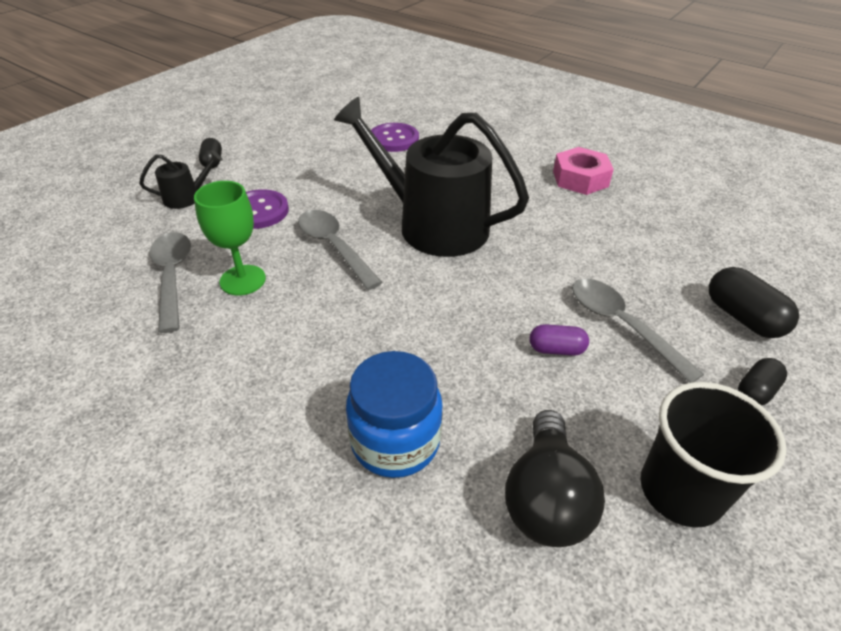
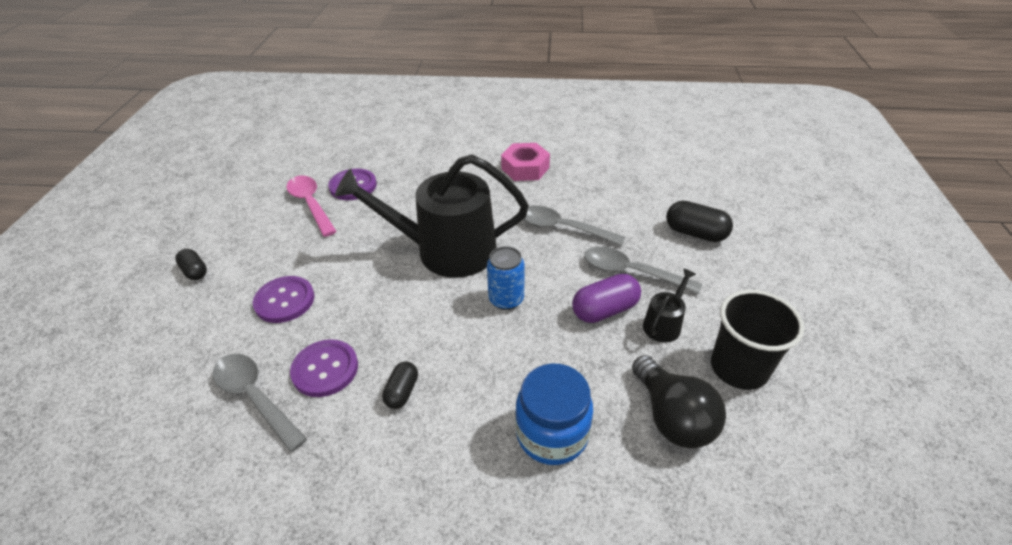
camera: 30 degrees left, 0 degrees up
(186, 197) = (199, 317): black watering can -> black watering can (664, 324)
(243, 280) = (325, 369): green goblet -> purple button
(334, 247) = (380, 304): grey spoon -> grey spoon (562, 228)
(345, 142) = (310, 204): none -> pink spoon
(456, 293) = (506, 299): none -> blue can
(556, 349) = (604, 310): purple capsule -> purple capsule, size x1.61
(756, 391) = (734, 280): black capsule -> black capsule (402, 391)

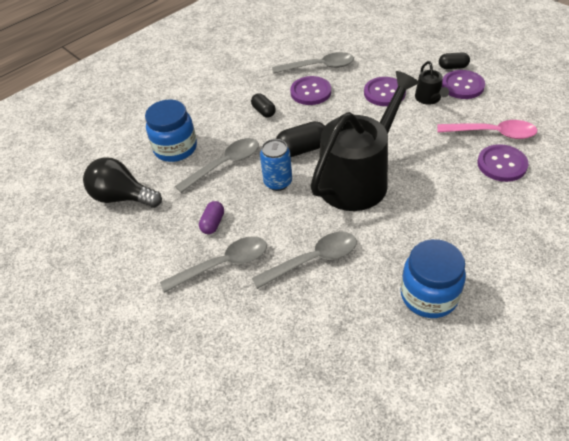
camera: 135 degrees right, 5 degrees up
(234, 250) = (462, 86): none -> purple button
(525, 168) = (429, 295): pink nut -> blue jar
(526, 360) = (225, 164): none -> grey spoon
(604, 310) = (213, 223): purple capsule -> purple capsule, size x0.62
(664, 324) = (167, 244): black watering can -> black watering can (429, 98)
(695, 233) = (208, 348): black capsule -> black capsule (302, 149)
(739, 368) = (101, 252): black cup -> none

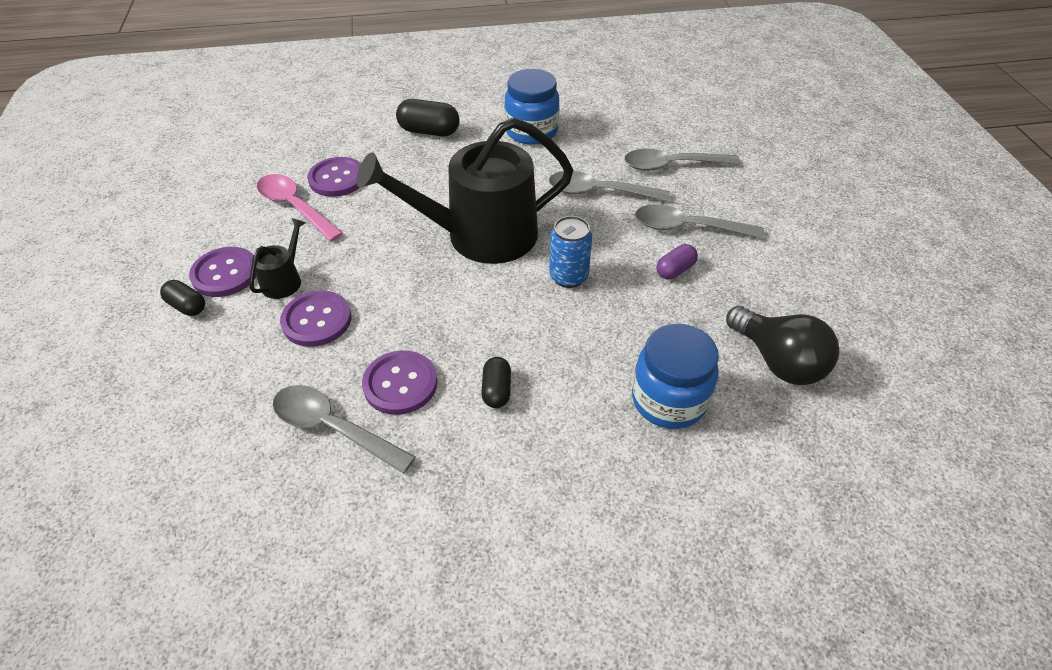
camera: 150 degrees left, 0 degrees up
(225, 164) = (614, 334): grey spoon -> grey spoon (672, 165)
(302, 149) = (503, 300): black capsule -> black capsule (429, 131)

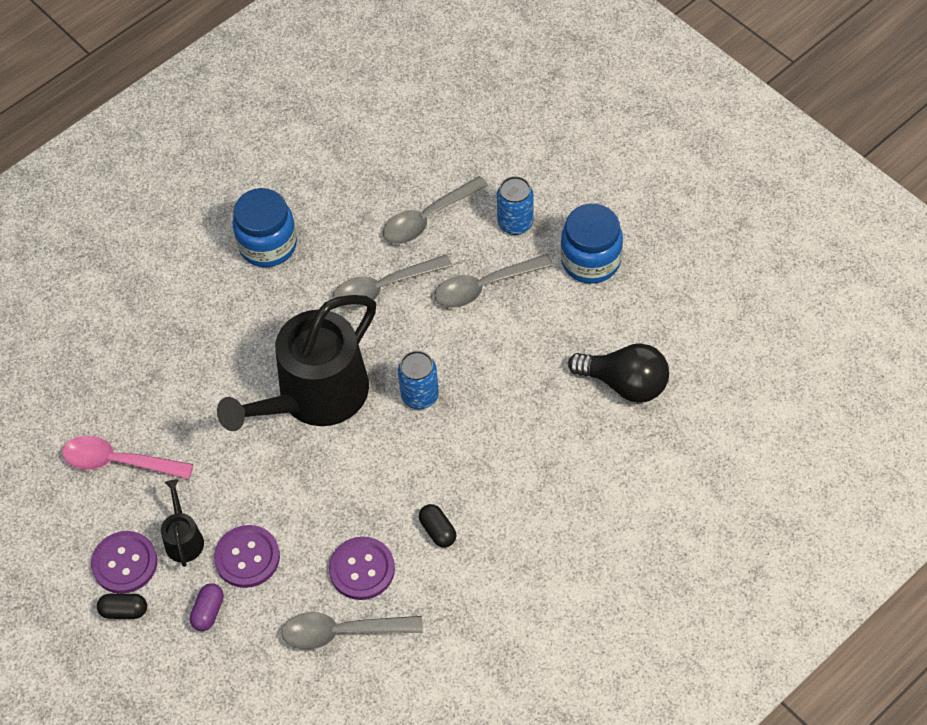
camera: 30 degrees left, 10 degrees up
(337, 179) = (128, 408): purple button -> none
(429, 131) = (166, 300): black capsule -> none
(668, 400) = (566, 464): blue jar -> blue jar (590, 261)
(675, 270) = (501, 339): purple capsule -> purple capsule (208, 612)
(747, 198) = (515, 223): none -> blue can

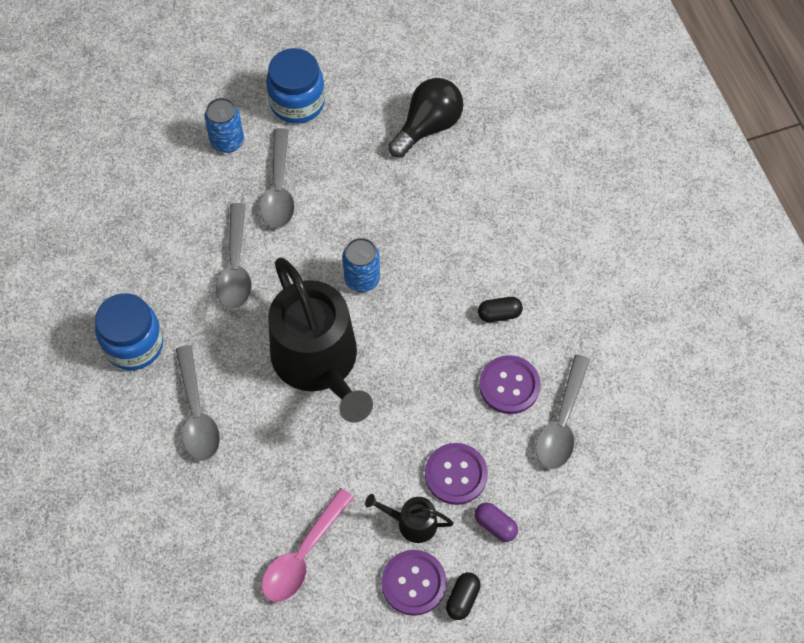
camera: 70 degrees left, 5 degrees up
(428, 218) = (182, 205): grey spoon -> grey spoon (197, 414)

